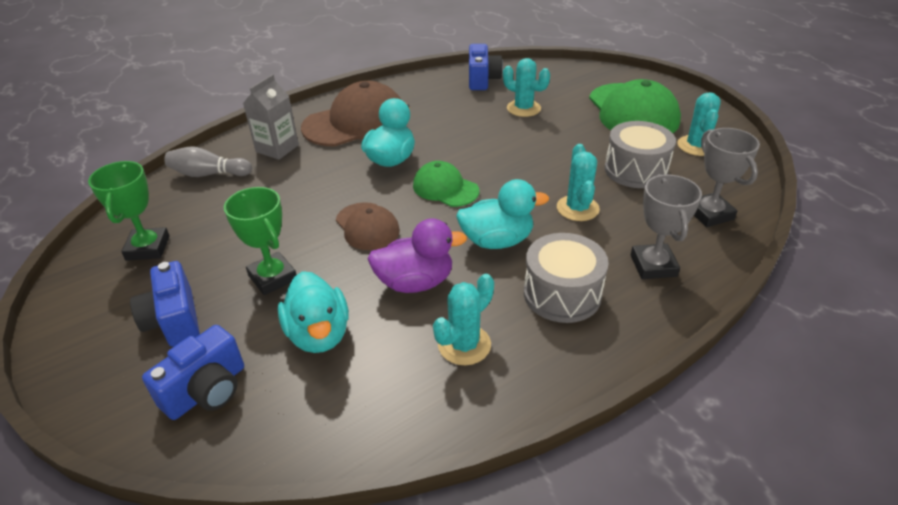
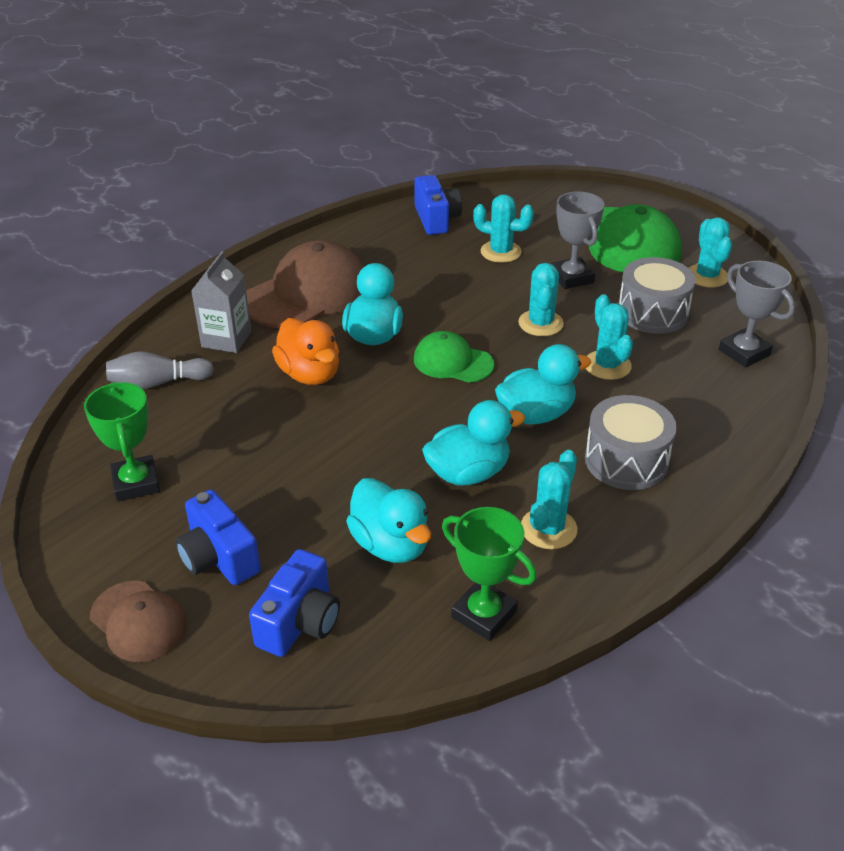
camera: 15 degrees left, 0 degrees up
(272, 277) = (306, 493): green trophy -> green trophy (484, 614)
(326, 183) = (310, 374): none -> orange duck
(367, 226) = (385, 419): brown cap -> brown cap (138, 621)
(415, 282) = (468, 473): purple duck -> turquoise duck
(533, 167) = (540, 323): none -> turquoise cactus
(653, 265) = (706, 417): grey trophy -> grey trophy (572, 277)

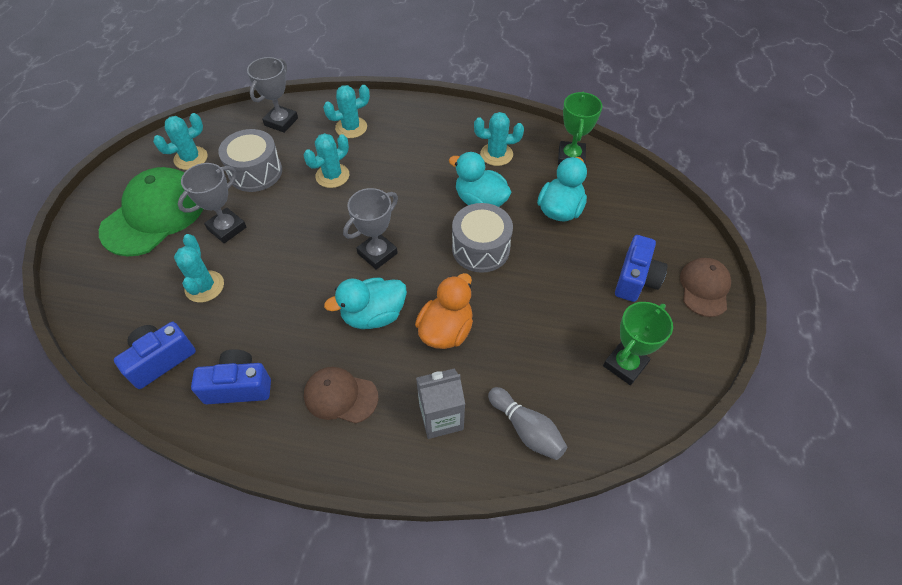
camera: 120 degrees left, 15 degrees up
(300, 622) = (639, 221): blue camera -> blue camera (238, 386)
(307, 293) = (340, 396): brown cap -> brown cap, size x0.57
(453, 362) = (377, 253): green cap -> grey trophy
(536, 414) = (405, 191): turquoise duck -> none
(540, 323) = (301, 224): turquoise cactus -> turquoise cactus (351, 127)
(626, 460) = (420, 142): grey drum -> grey drum (481, 249)

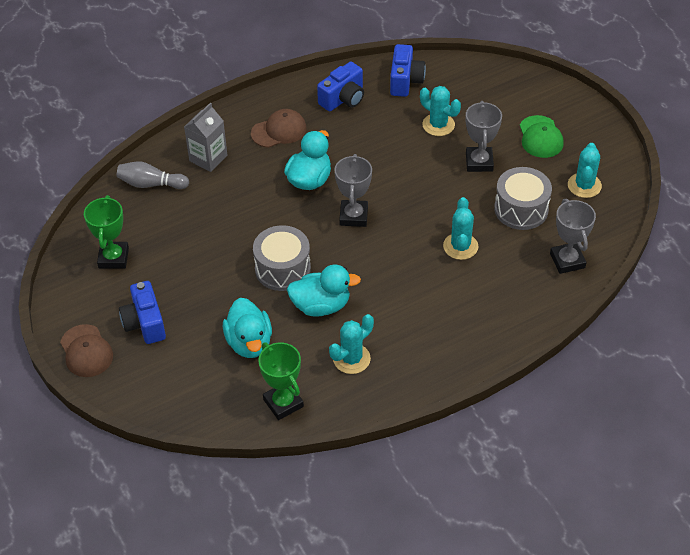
camera: 140 degrees right, 5 degrees down
(154, 215) = (540, 137): green cap -> green cap, size x0.57
(351, 127) = (504, 297): turquoise cactus -> none
(446, 330) = (252, 202): orange duck -> none

